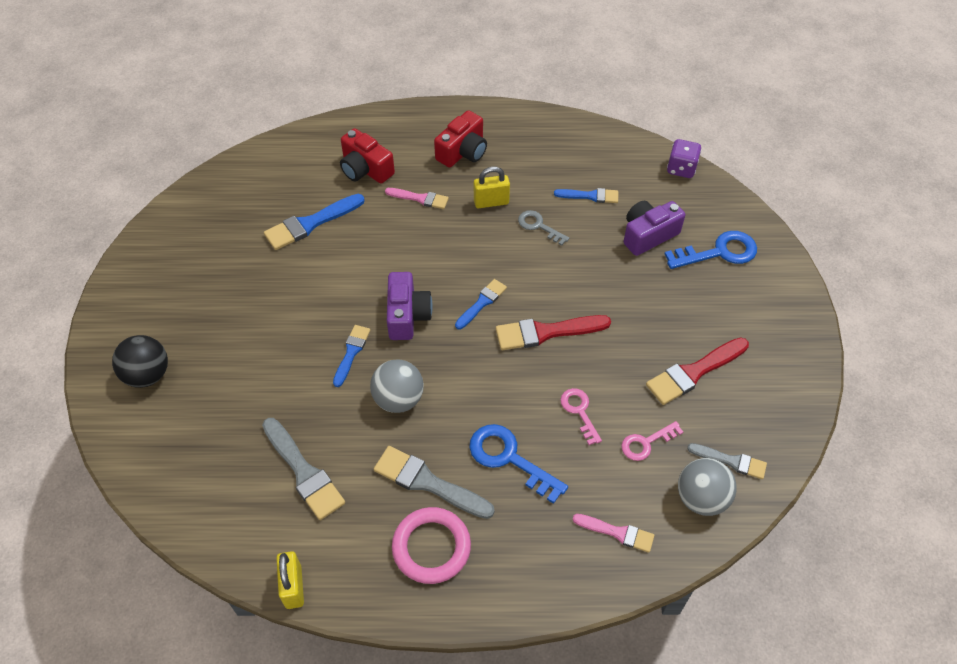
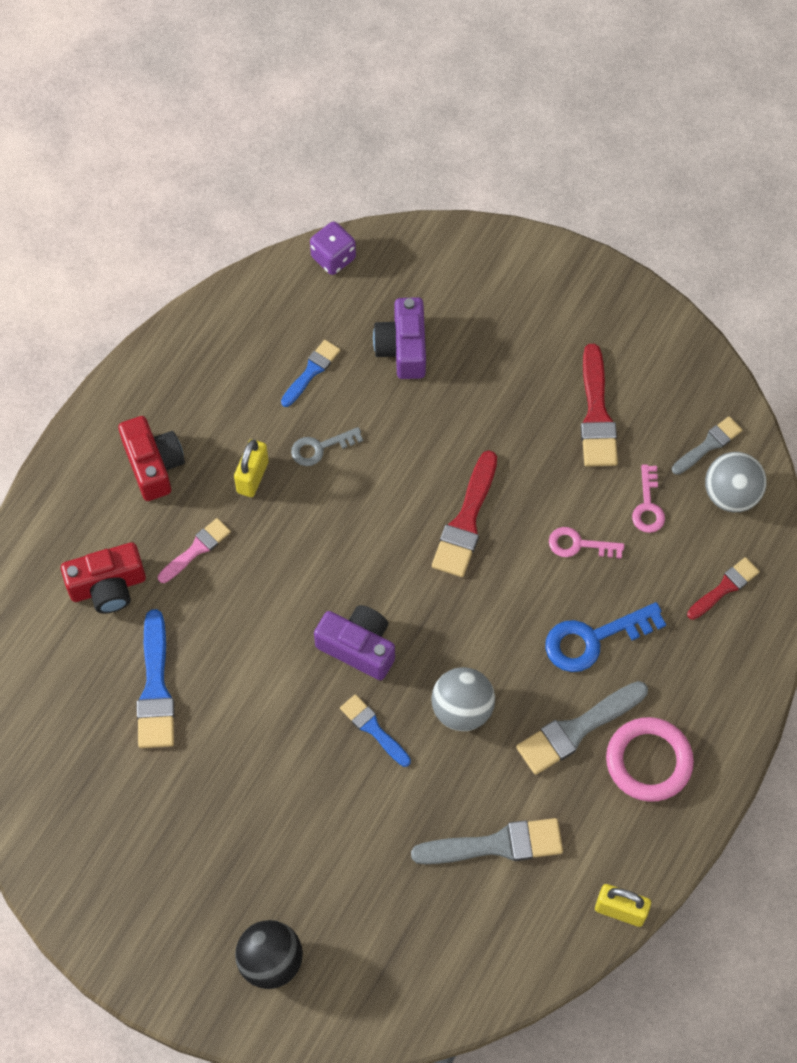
camera: 60 degrees left, 10 degrees up
(482, 303) = (389, 563): blue brush -> none
(617, 533) = (725, 587): pink brush -> red brush
(719, 252) = (468, 296): blue key -> none

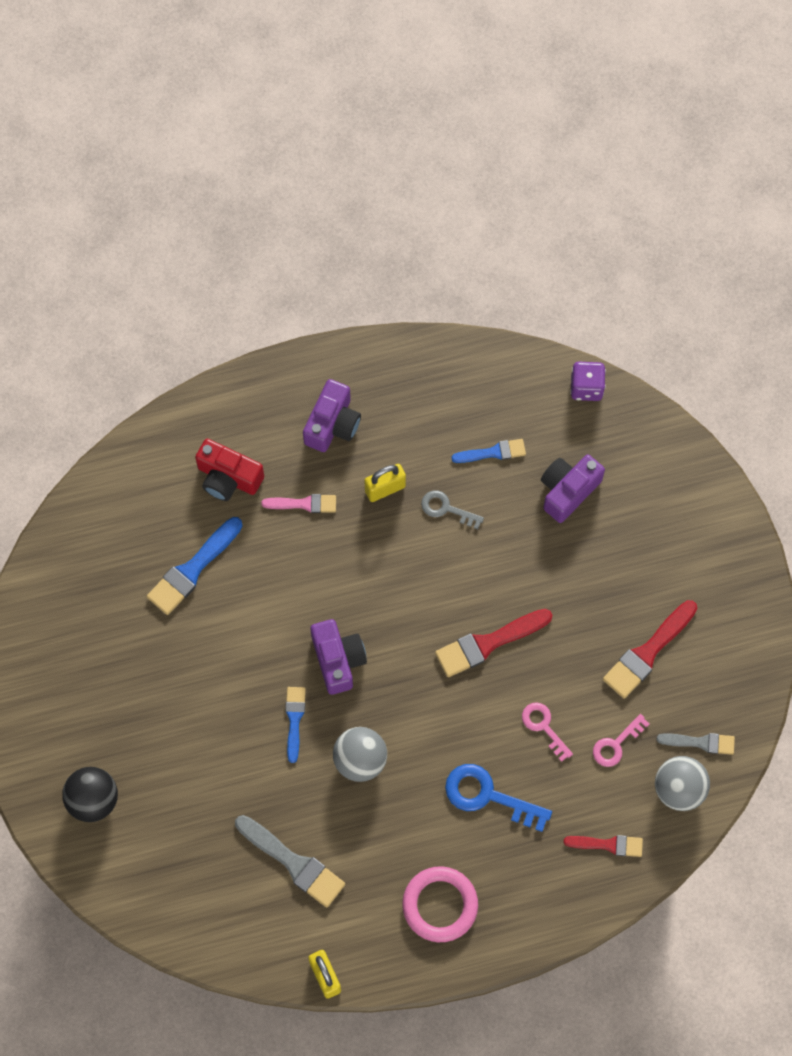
camera: 45 degrees right, 5 degrees up
(153, 465) = (332, 424): red camera -> purple camera
(577, 729) = (417, 842): grey brush -> none

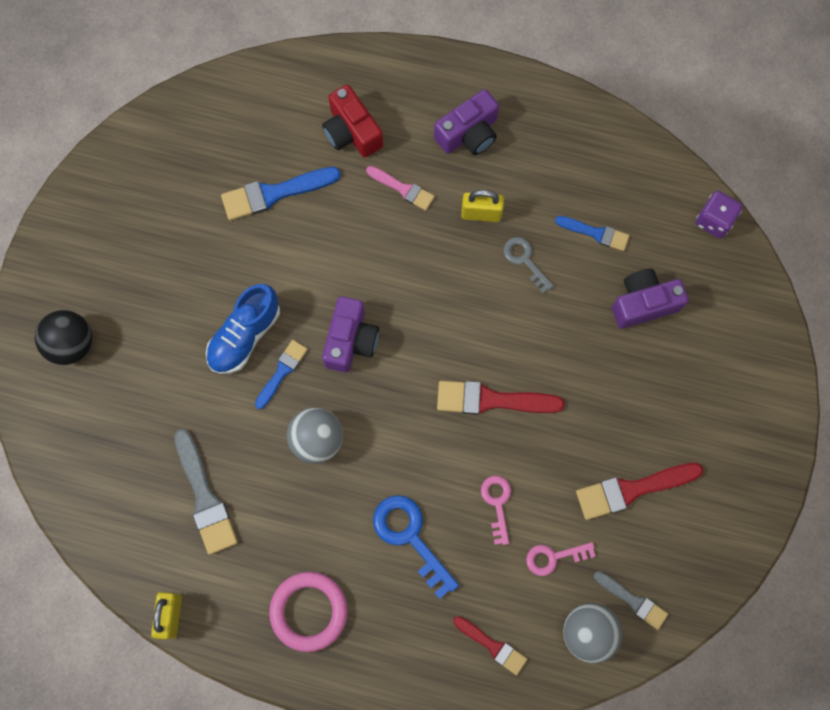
camera: 30 degrees right, 5 degrees up
(243, 707) = (245, 336): none -> blue shoe

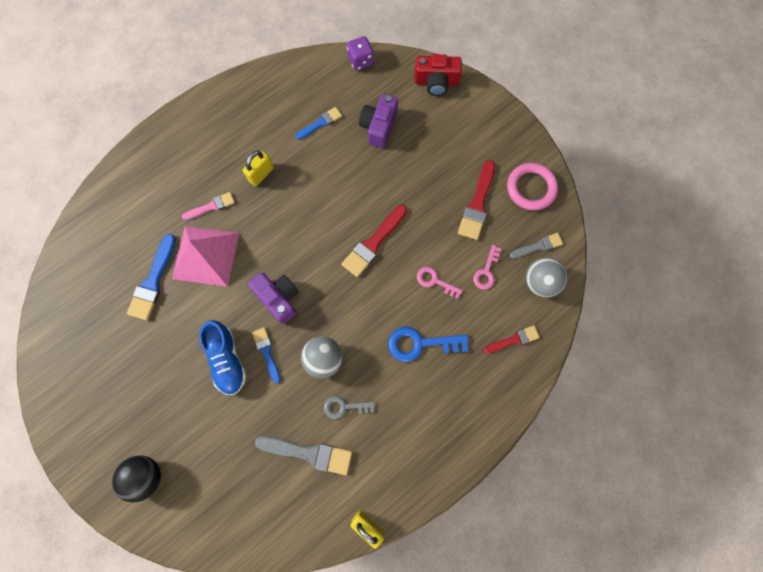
camera: 55 degrees left, 0 degrees up
(309, 611) = (423, 434): pink ring -> pink ring (531, 188)
(343, 226) = (206, 255): none -> pink pyramid
(352, 132) = (153, 211): red camera -> red camera (436, 82)
(468, 134) = (209, 148): purple camera -> none
(524, 260) = (306, 170): grey key -> grey key (344, 407)

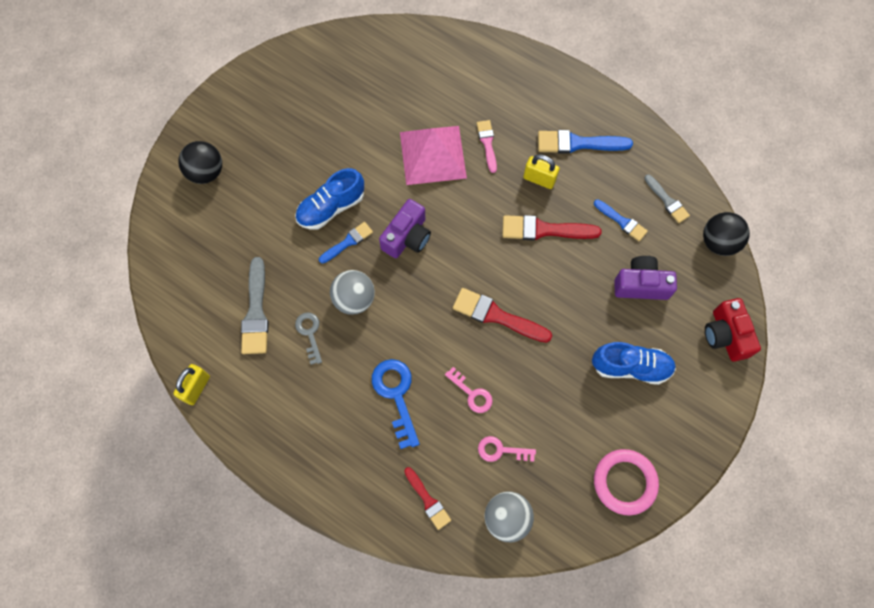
camera: 75 degrees right, 5 degrees down
(153, 281) = (392, 117): blue brush -> blue brush (578, 143)
(211, 206) = (487, 143): pink brush -> pink brush turned 150 degrees counterclockwise
(360, 61) = (718, 242): purple dice -> black ball
(434, 281) = (472, 394): pink key -> pink key turned 120 degrees clockwise
(443, 155) = (631, 367): none -> blue shoe
(477, 204) = (581, 421): red brush -> red brush (544, 230)
(538, 246) = (552, 507): grey brush -> grey brush (667, 201)

